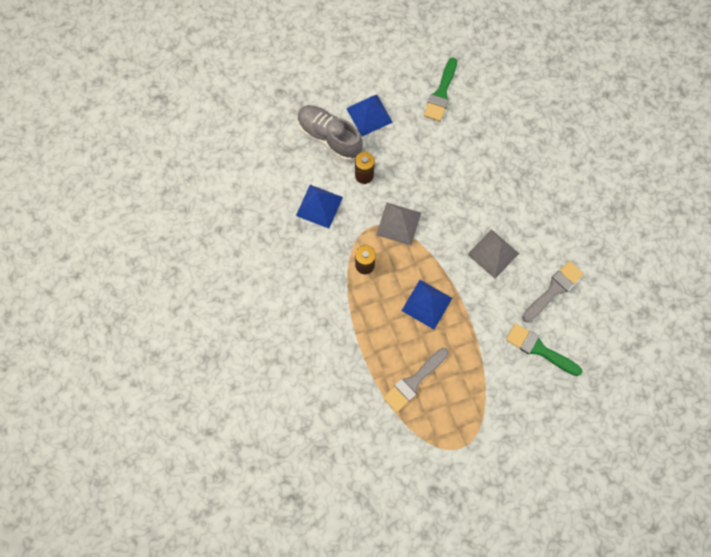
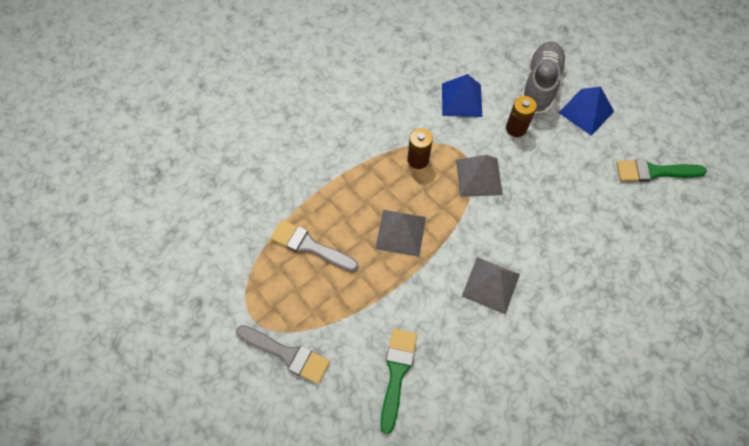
camera: 70 degrees right, 10 degrees down
(427, 304) = (400, 232): blue pyramid -> grey pyramid
(553, 290) = (478, 369): grey brush -> grey brush (287, 354)

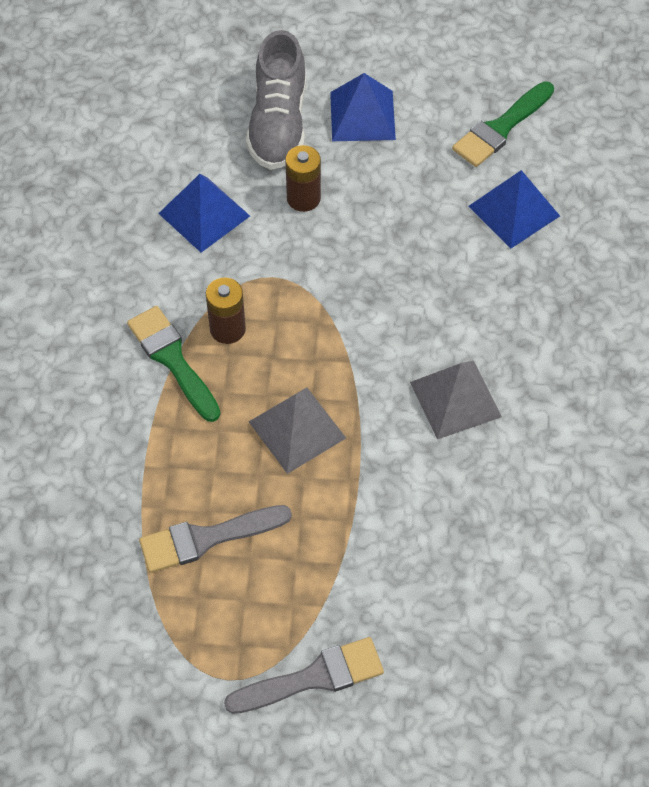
camera: 45 degrees left, 5 degrees down
(397, 373) = (454, 582): green brush -> green brush (172, 359)
(479, 177) = (319, 290): grey pyramid -> none
(540, 85) = (278, 123): grey shoe -> grey shoe turned 150 degrees counterclockwise
(618, 218) = (514, 210): none -> blue pyramid

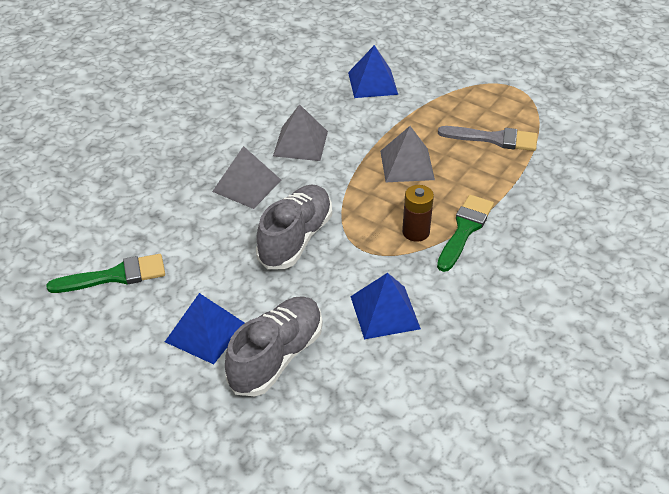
camera: 150 degrees left, 15 degrees down
(172, 359) = (465, 230): green brush -> green brush turned 150 degrees counterclockwise
(303, 198) = (301, 291): brown battery -> none
(313, 677) = (469, 73): grey brush -> none
(355, 255) = (295, 239): none -> grey shoe
(466, 300) = (247, 185): none -> grey pyramid
(514, 210) = (165, 220): blue pyramid -> blue pyramid (372, 83)

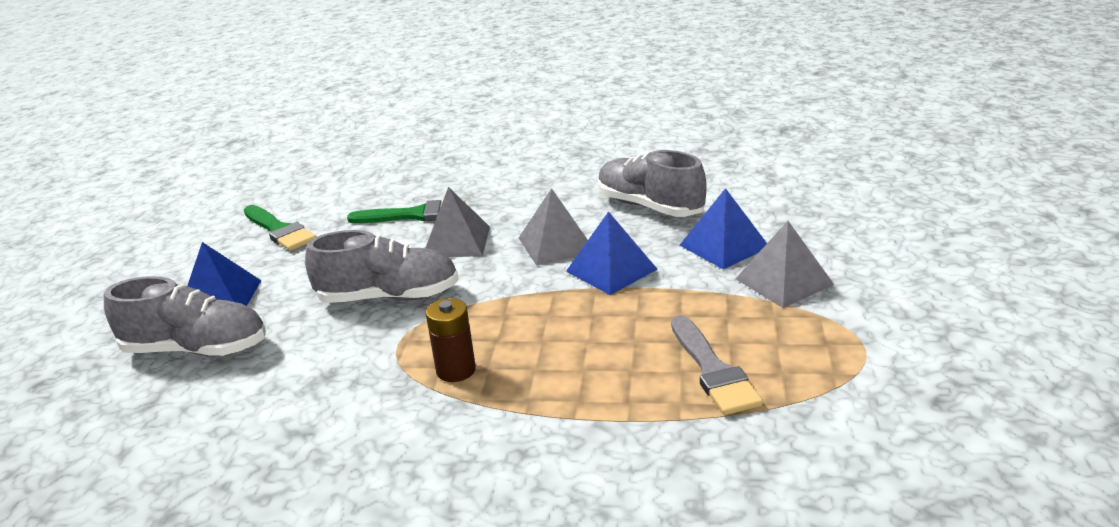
camera: 65 degrees right, 15 degrees down
(292, 89) = (649, 207): none -> grey shoe
(385, 312) = (295, 395): blue pyramid -> blue pyramid (611, 270)
(407, 165) = (583, 321): grey pyramid -> grey pyramid (784, 281)
(465, 230) = (488, 407): green brush -> green brush (415, 215)

